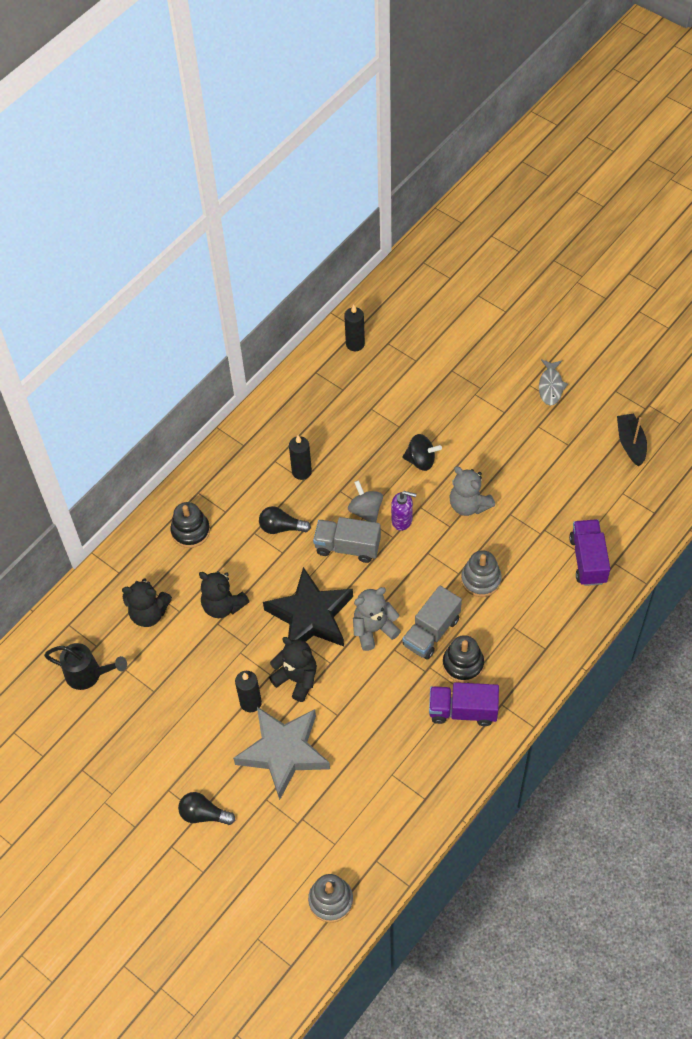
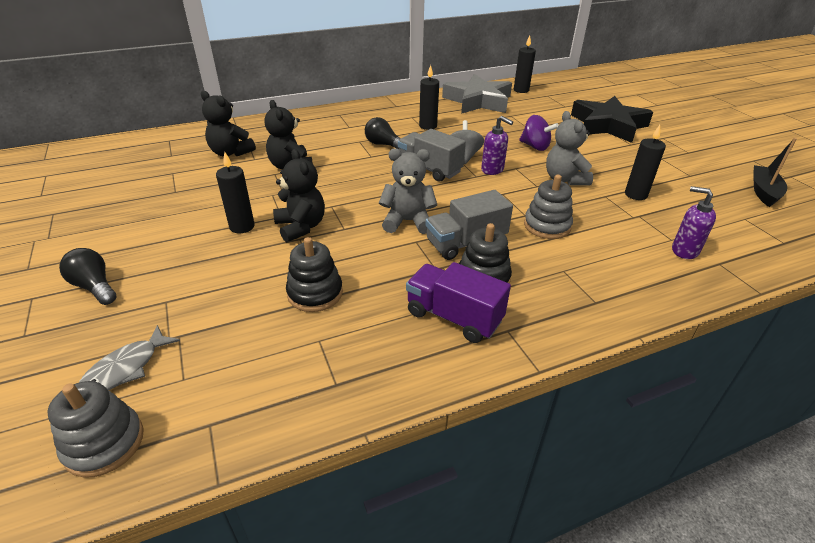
camera: 25 degrees right, 20 degrees down
(88, 674) = (143, 166): black watering can -> none
(190, 531) = (313, 127): black stacking toy -> black stacking toy (315, 293)
(283, 752) = (228, 272): grey star -> grey star (478, 101)
(310, 616) = (356, 195): black star -> black star (608, 125)
(421, 460) = (535, 146): black spinning top -> purple spinning top
(533, 499) = (635, 194): none -> black candle
(551, 386) = (684, 143): grey fish -> grey fish (126, 368)
(588, 560) = (684, 251): purple truck -> purple soap dispenser

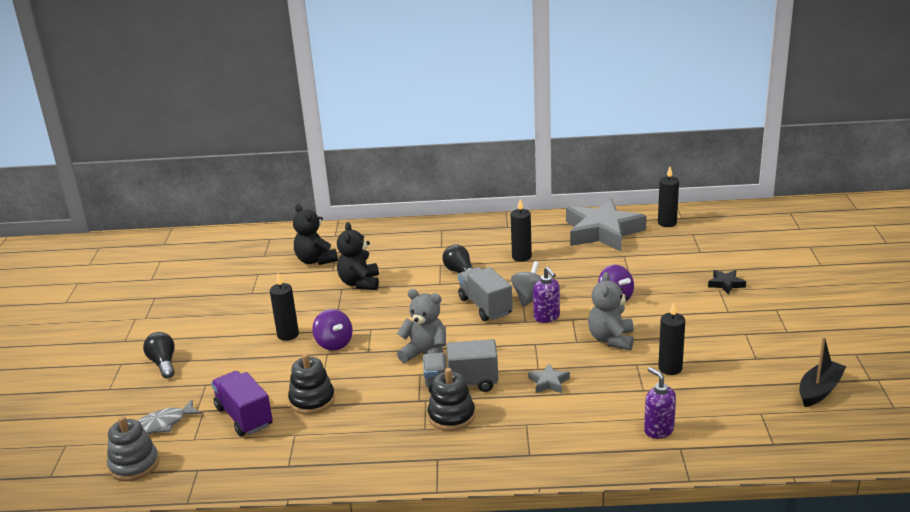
camera: 25 degrees right, 10 degrees down
(301, 227) = (334, 344): black teddy bear -> purple spinning top
(453, 317) = (403, 440): purple truck -> purple truck (244, 417)
(547, 226) = (548, 382): grey stacking toy -> grey star
(608, 125) = (726, 284): black star -> black star, size x0.41

